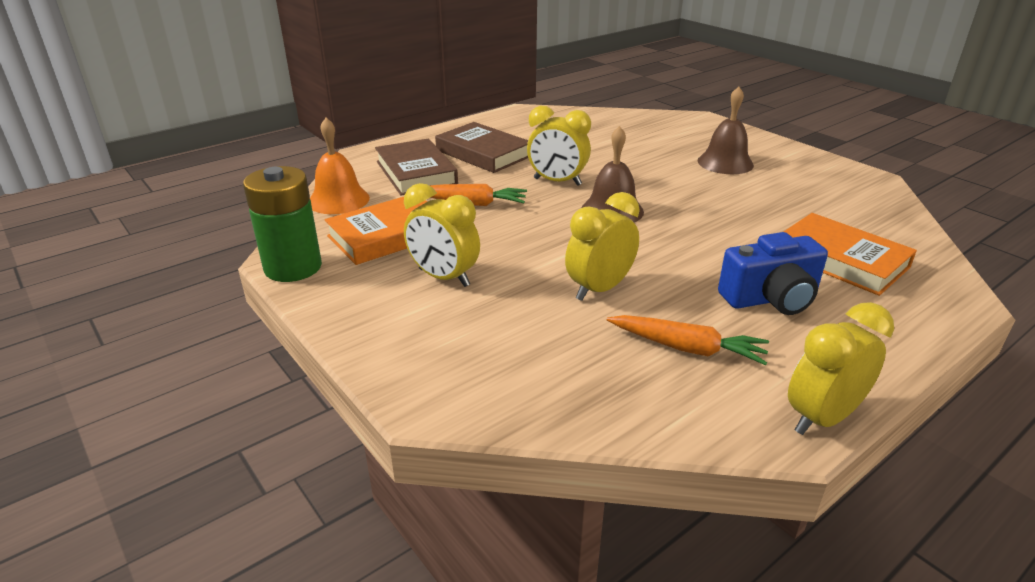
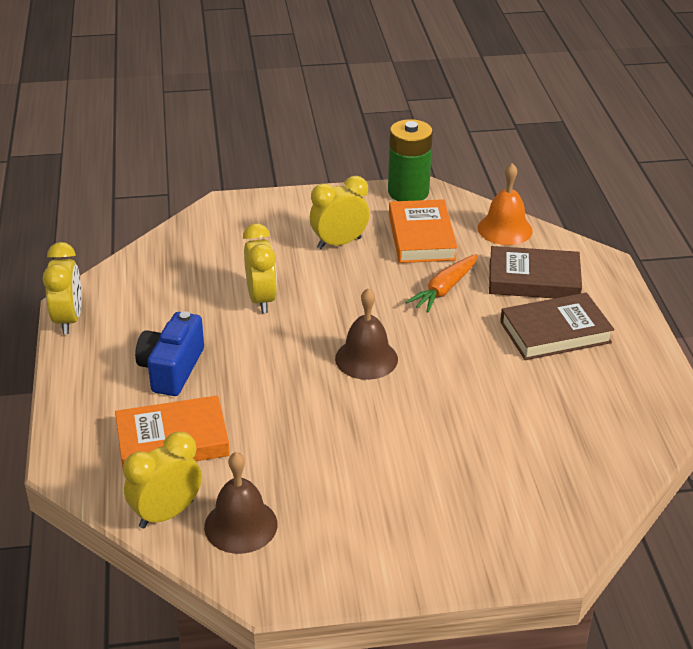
camera: 120 degrees right, 5 degrees up
(557, 182) = (450, 352): yellow clock -> yellow clock (166, 514)
(687, 348) = (168, 304): orange carrot -> none
(725, 163) = (403, 493): brown bell -> brown bell (240, 525)

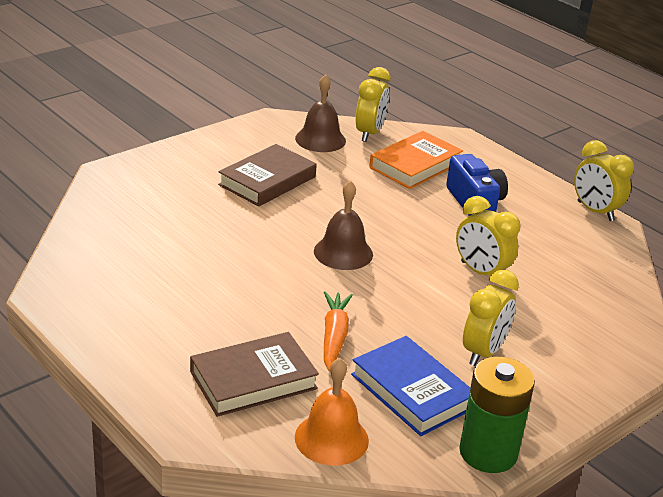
camera: 145 degrees right, 5 degrees down
(421, 237) = (412, 391): orange book -> blue book
(555, 332) = (195, 328): brown book -> brown book (267, 181)

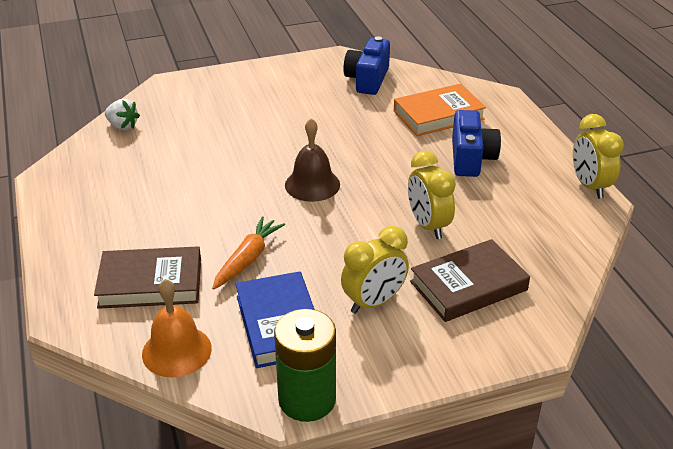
camera: 25 degrees right, 5 degrees up
(92, 225) = (122, 126): none -> white strawberry
(267, 181) = (293, 110): brown book -> brown book (468, 286)
(320, 139) = (367, 80): brown bell -> blue camera
(369, 133) = (417, 80): yellow clock -> none

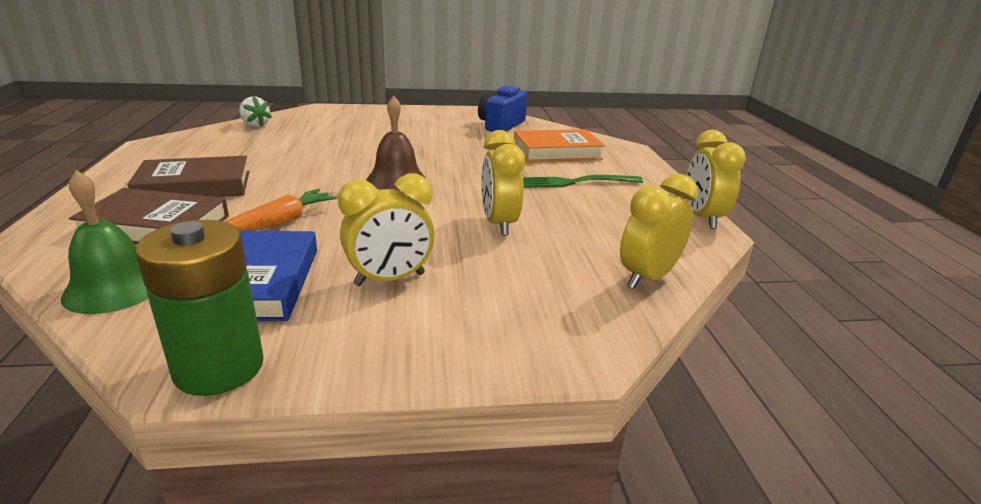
camera: 10 degrees right, 10 degrees down
(176, 351) = (114, 288): orange bell -> green bell
(468, 286) = (517, 281): brown book -> brown book (194, 186)
(471, 158) = (575, 182): blue camera -> green fork
(562, 263) = (648, 278): none -> yellow clock

